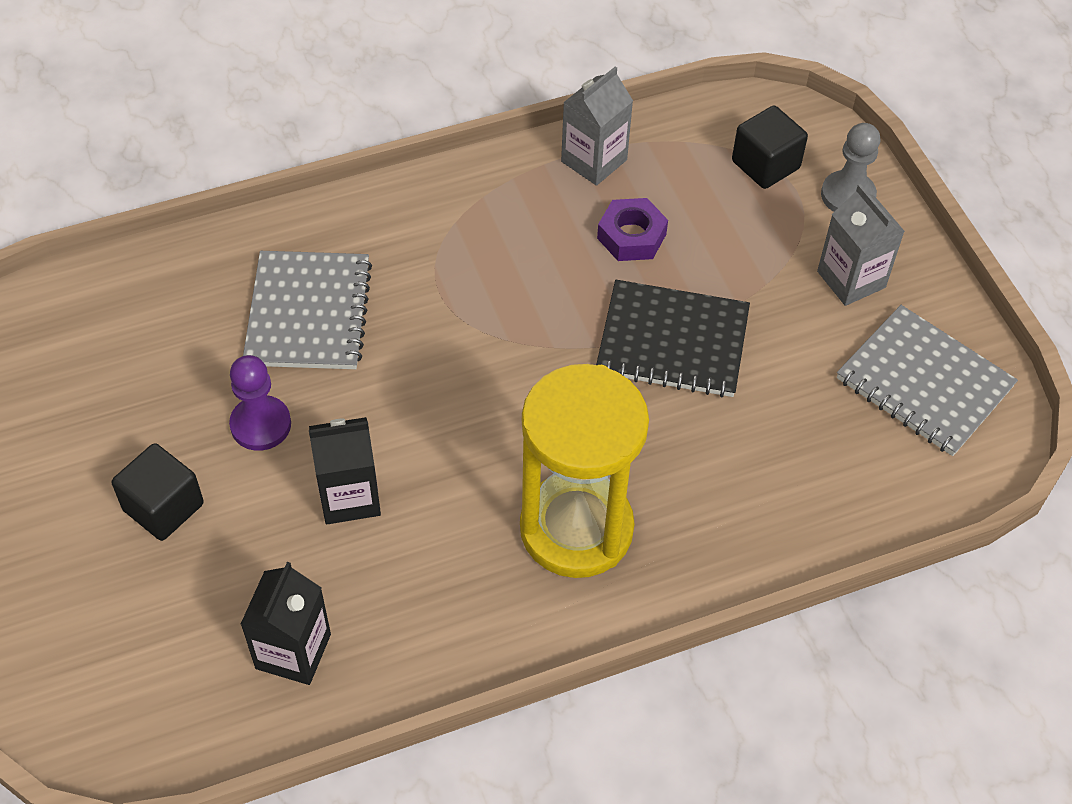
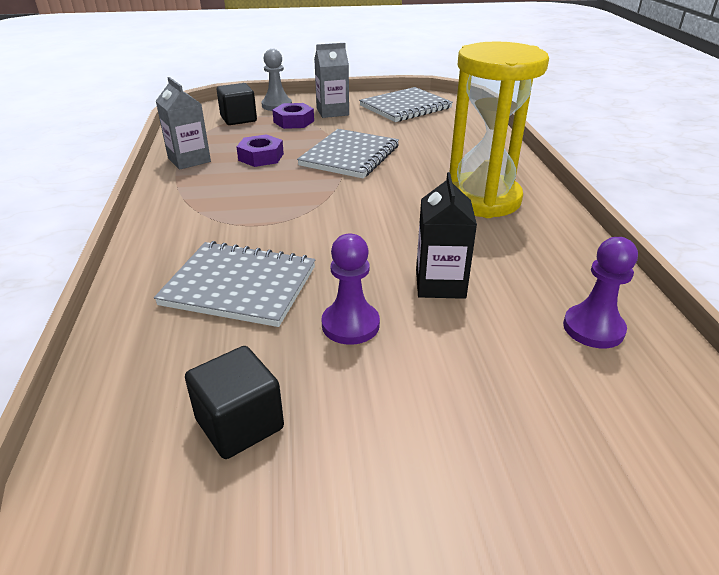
camera: 75 degrees left, 20 degrees down
(163, 507) = (430, 400): black cube -> black cube (239, 424)
(293, 651) = (593, 328): black carton -> purple pawn
(672, 342) = (350, 156): black notebook -> grey notebook
(784, 238) = (293, 121): none -> purple nut

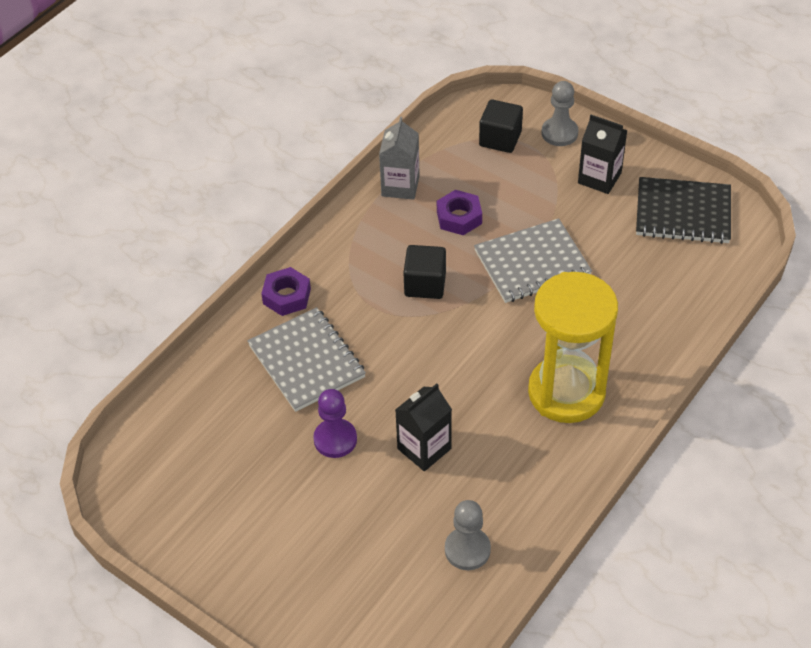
camera: 45 degrees right, 15 degrees up
(239, 424) = (220, 460): black cube -> black cube (425, 284)
(293, 121) = (544, 174): purple nut -> purple nut (287, 296)
(332, 112) = (599, 178): grey carton -> black carton
(405, 107) = (683, 213): grey notebook -> black notebook
(593, 328) = (467, 550): purple pawn -> grey pawn

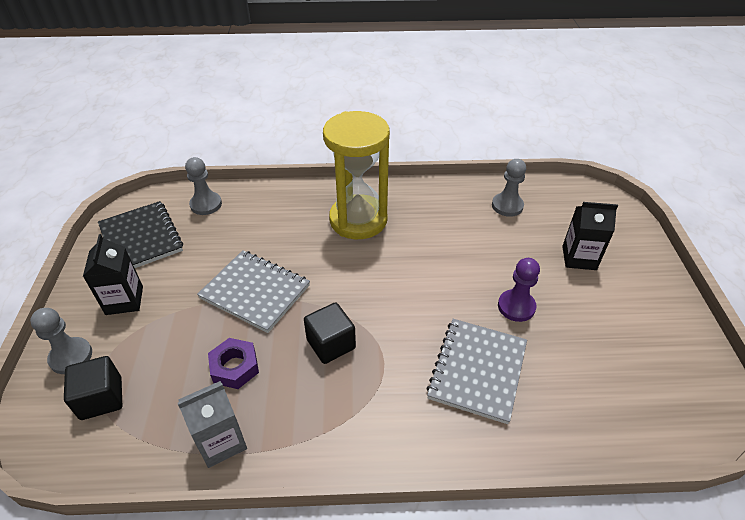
camera: 130 degrees left, 5 degrees down
(287, 296) = (432, 437): purple nut -> none
(424, 448) = (469, 259): black carton -> black carton (579, 258)
(702, 279) = (206, 204): none -> grey pawn

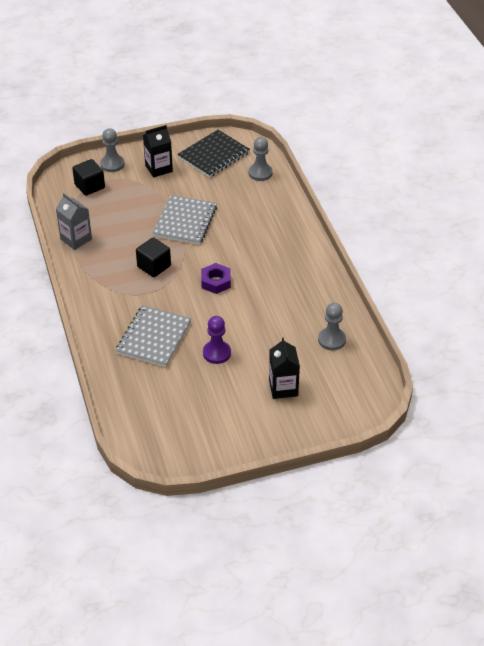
camera: 75 degrees right, 0 degrees up
(235, 367) = (124, 230): purple nut -> purple nut (216, 282)
(358, 220) = (276, 255): yellow hourglass -> none
(477, 370) = (154, 338): grey notebook -> grey notebook turned 75 degrees counterclockwise

